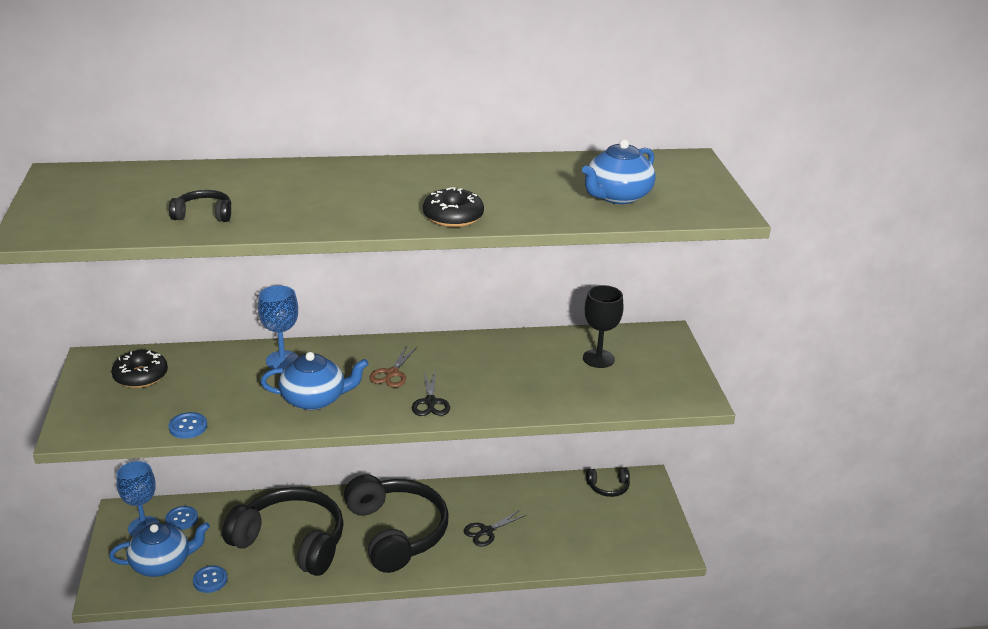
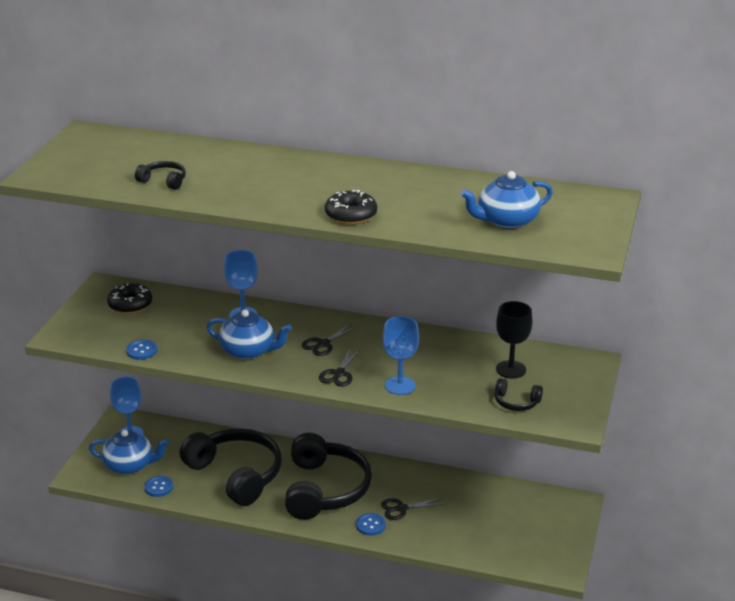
camera: 25 degrees right, 0 degrees up
(181, 519) = (161, 435): blue button -> blue button (370, 525)
(392, 373) = (323, 344): brown scissors -> black scissors
(502, 400) = (400, 386): none -> blue goblet
(608, 487) = (536, 500): black headphones -> black headphones (516, 402)

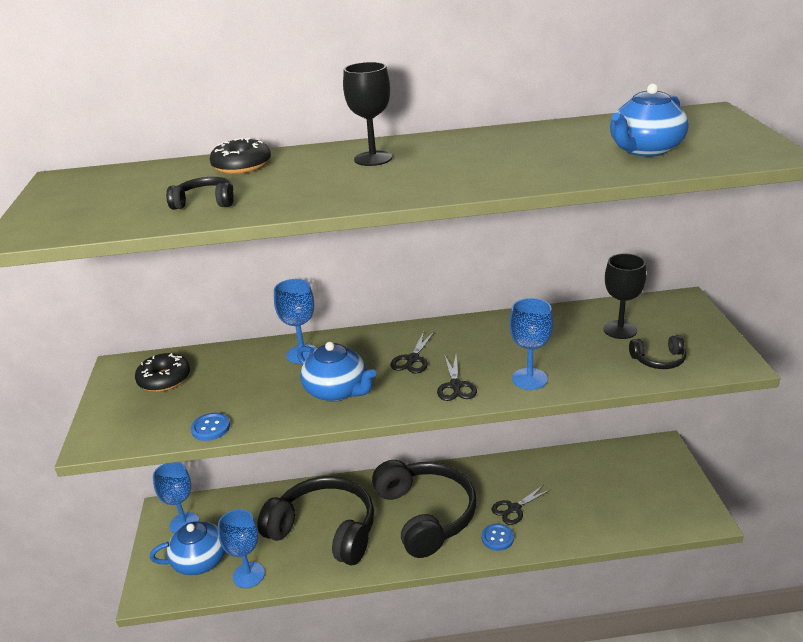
camera: 20 degrees left, 0 degrees up
(159, 487) = (248, 575): blue button -> blue goblet
(248, 351) = (337, 391): blue teapot -> blue teapot turned 45 degrees clockwise
(306, 173) = (373, 159): none -> black goblet
(351, 215) = (472, 183): black donut -> black donut (242, 166)

